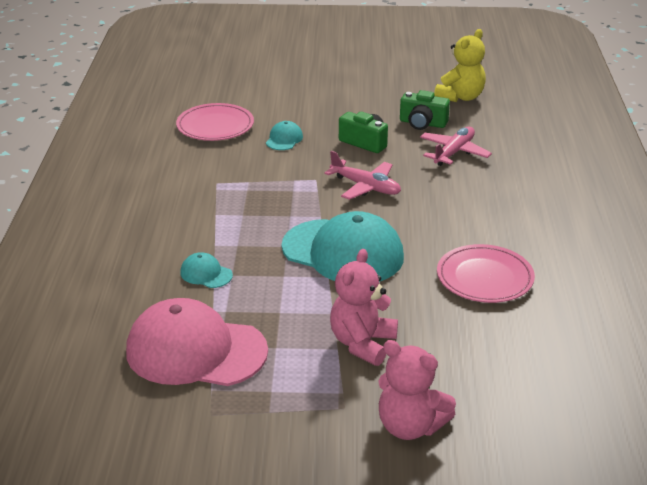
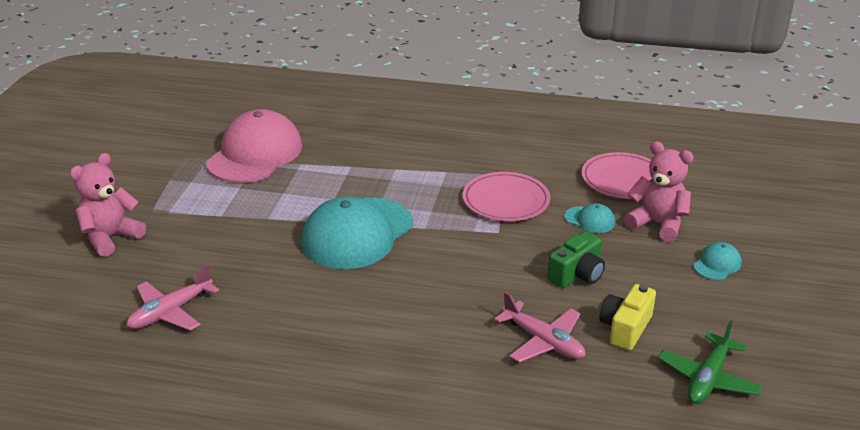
camera: 100 degrees right, 0 degrees up
(206, 274) = (353, 162): turquoise cap -> turquoise cap (717, 264)
(362, 343) = (220, 228): pink teddy bear -> pink teddy bear (657, 224)
(365, 187) = (475, 262): pink plane -> pink plane (170, 312)
(422, 123) = (625, 328): green camera -> yellow camera
(460, 97) = (708, 379): yellow teddy bear -> green plane
(484, 278) = (277, 314): pink plate -> pink plate (506, 201)

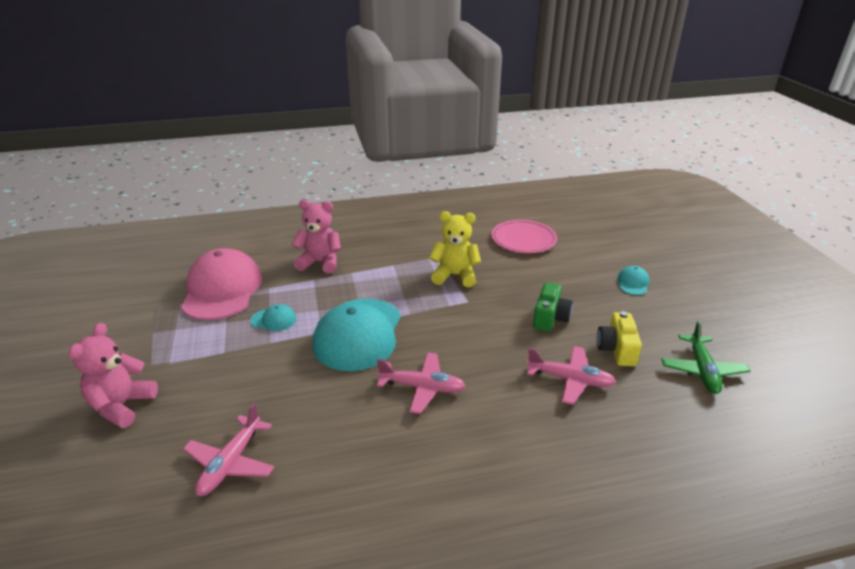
camera: 25 degrees left, 0 degrees up
(383, 302) = (422, 387): none -> pink plane
(506, 201) = (455, 275): pink plate -> yellow teddy bear
(590, 220) = (525, 274): turquoise cap -> turquoise cap (273, 320)
(657, 224) = (571, 265): pink teddy bear -> pink teddy bear (320, 262)

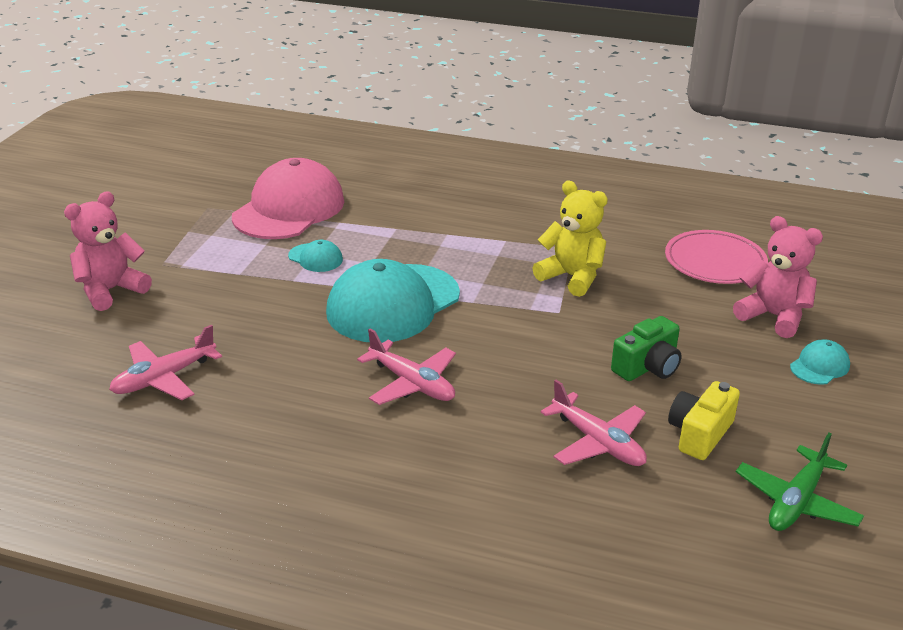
camera: 30 degrees right, 0 degrees up
(320, 262) = (420, 211): pink teddy bear -> pink teddy bear (773, 316)

